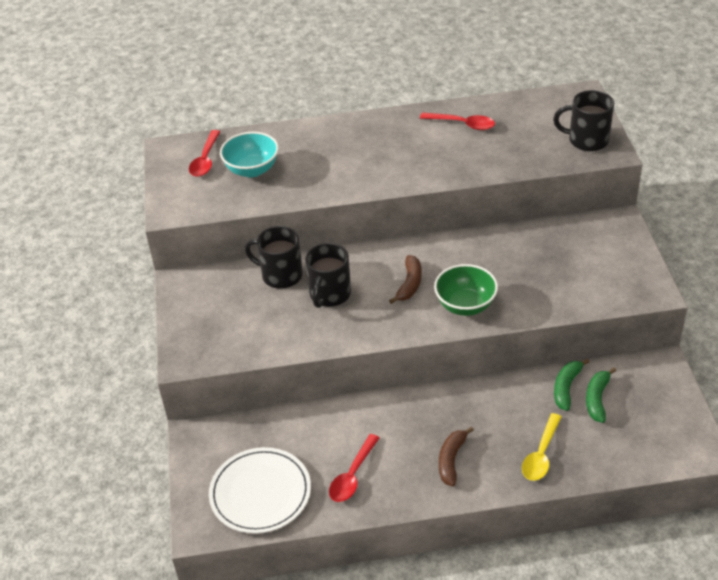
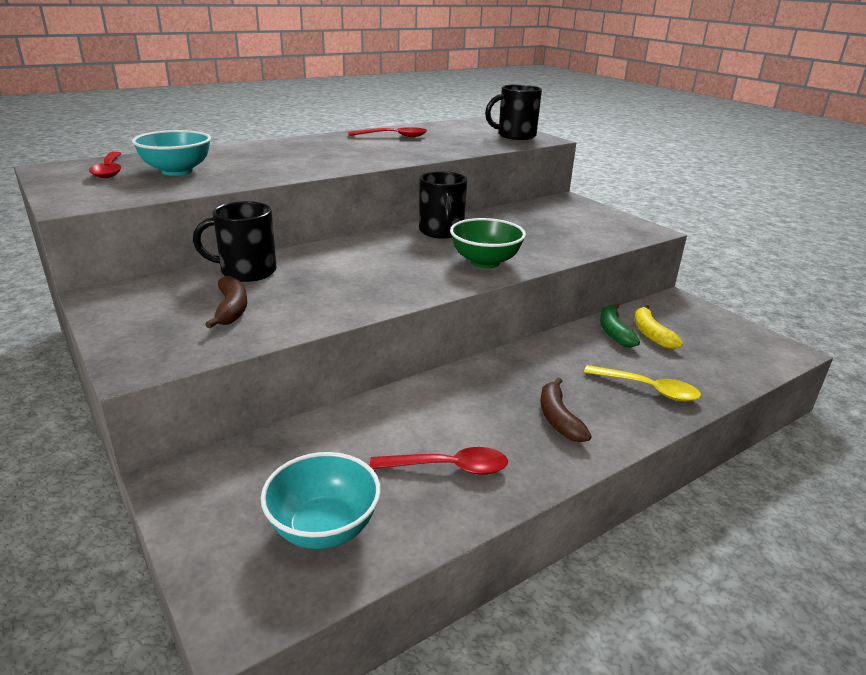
camera: 30 degrees left, 15 degrees down
(260, 493) = (324, 528): white plate -> turquoise bowl
(329, 295) = (321, 277): black mug -> black mug (441, 232)
(352, 475) = (449, 467): red spoon -> red spoon turned 90 degrees counterclockwise
(409, 284) = (410, 257): brown banana -> brown banana (231, 309)
(541, 455) = (648, 389): yellow spoon -> yellow spoon turned 60 degrees counterclockwise
(597, 399) = (651, 334): green banana -> yellow banana

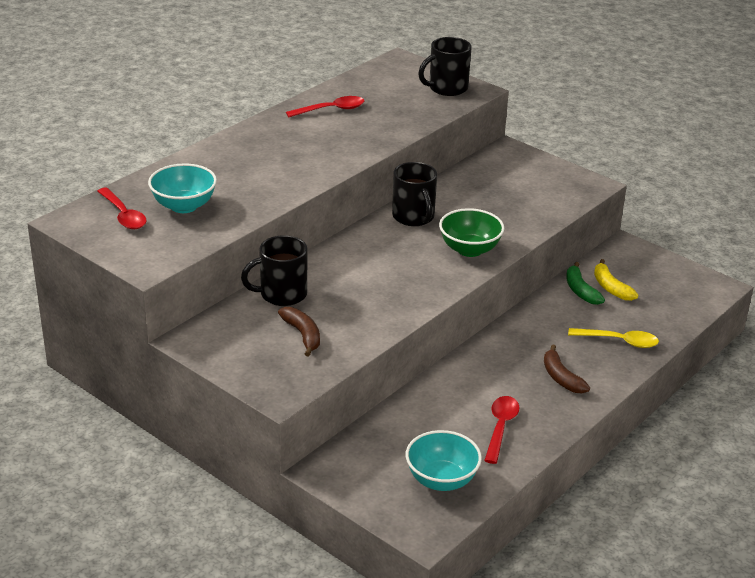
camera: 15 degrees left, 5 degrees up
(449, 467) = (500, 427): red spoon -> red spoon turned 60 degrees counterclockwise

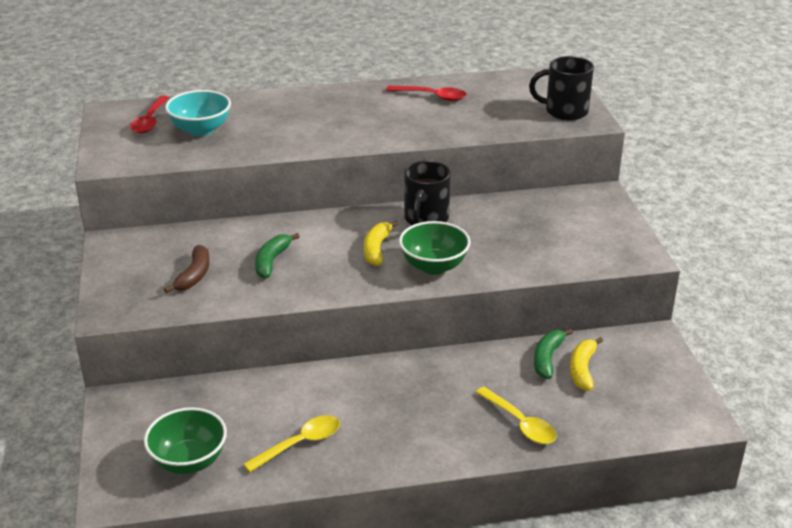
camera: 40 degrees right, 0 degrees up
(281, 294) = (227, 237): black mug -> none
(347, 297) = (272, 261): none -> green banana
(411, 254) = (376, 249): none -> yellow banana
(441, 480) = (189, 461): turquoise bowl -> green bowl
(500, 427) = (300, 443): red spoon -> yellow spoon
(561, 377) = (416, 428): brown banana -> none

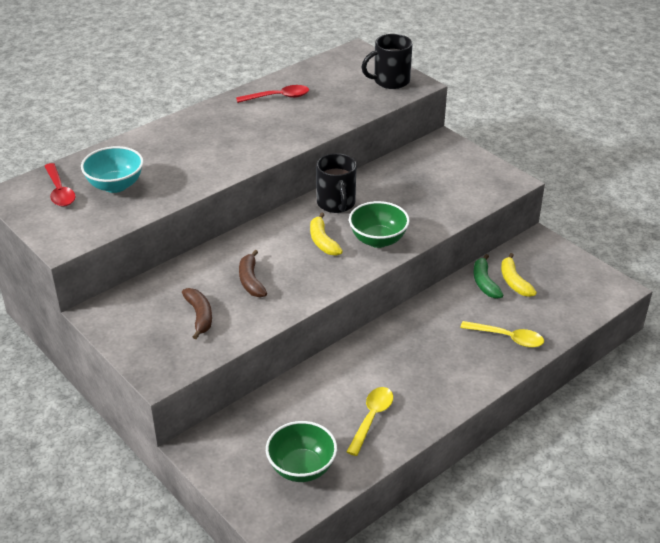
camera: 30 degrees left, 5 degrees up
(272, 261) = (251, 281): green banana -> brown banana

